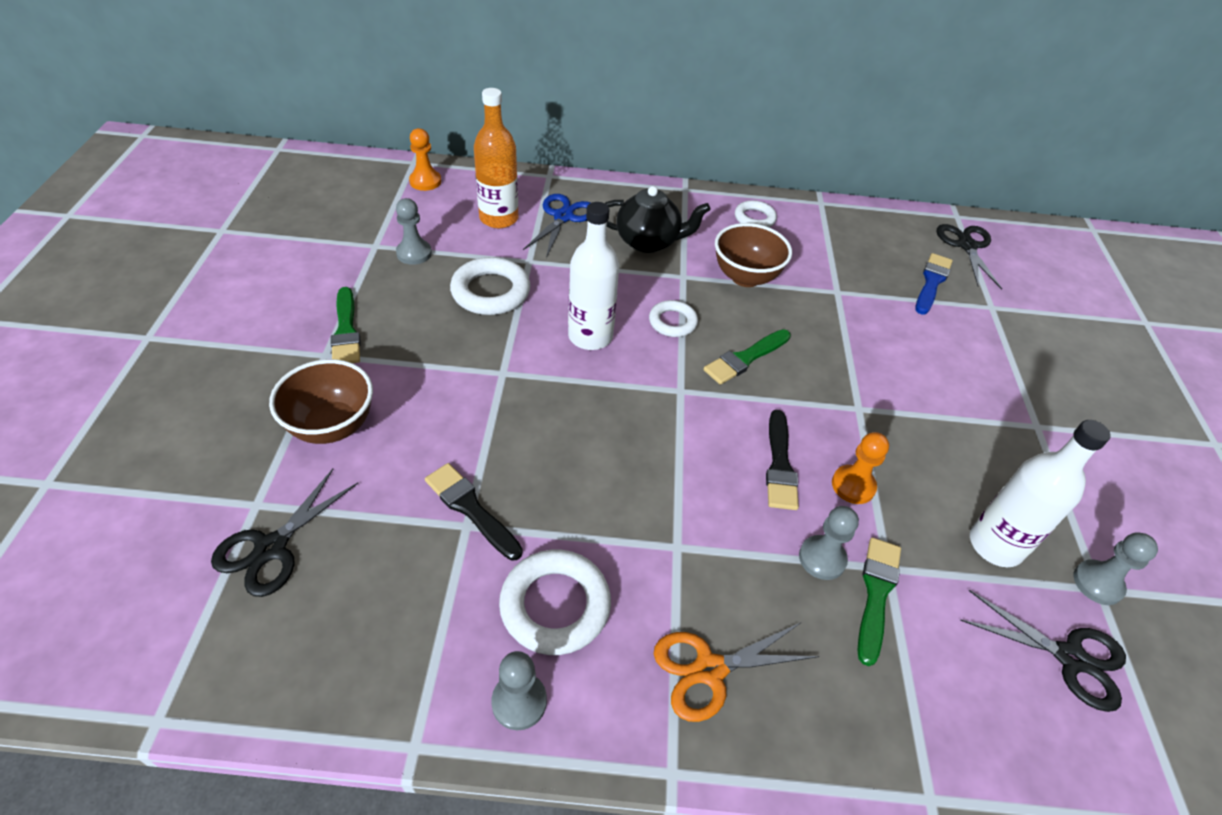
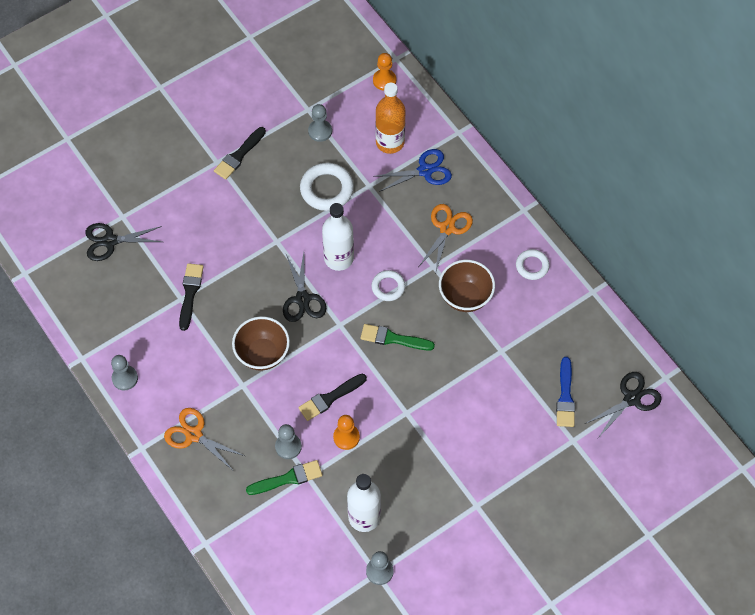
camera: 55 degrees right, 15 degrees up
(332, 426) = (182, 204): brown bowl -> brown bowl (262, 354)
(346, 331) = (239, 155): green brush -> black brush
(555, 605) = (173, 360): white ring -> none
(648, 242) = (447, 228): black teapot -> orange scissors
(932, 282) = (565, 396): blue brush -> blue brush turned 105 degrees clockwise
(1070, 658) = (321, 573): black scissors -> black scissors (302, 299)

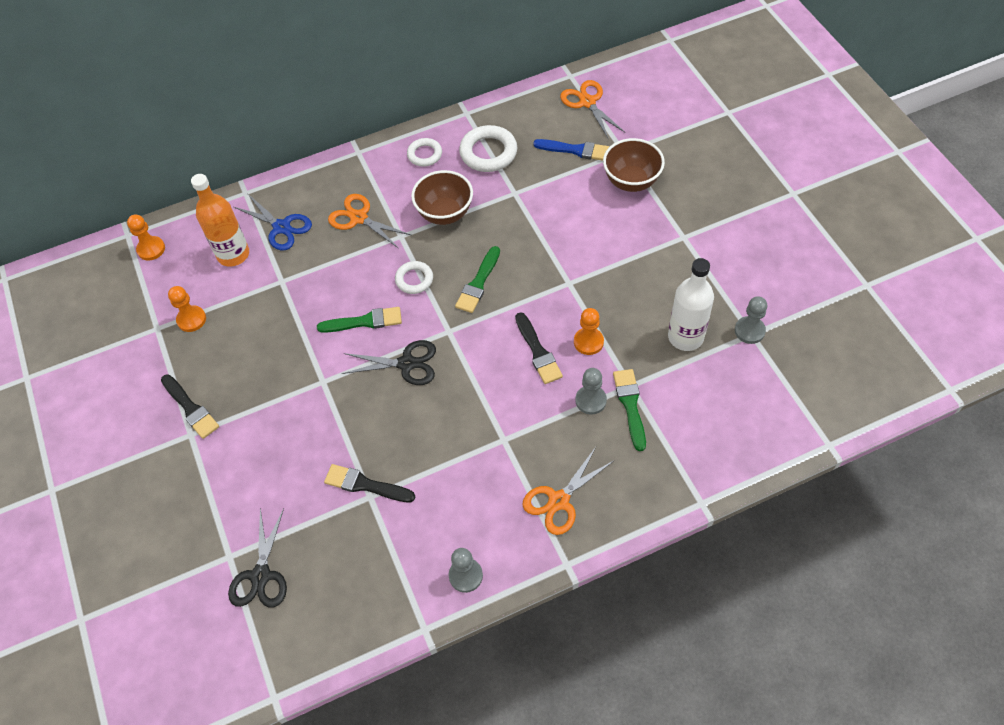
camera: 75 degrees left, 5 degrees down
(262, 354) = (467, 413): brown bowl -> brown bowl (631, 181)
(320, 131) = (191, 319): grey pawn -> orange pawn
(326, 189) = (271, 322): white ring -> white ring (488, 152)
(338, 258) = (364, 321): white bottle -> green brush
(425, 171) = (281, 227): blue scissors -> blue scissors turned 135 degrees clockwise
(632, 399) = (587, 102): black scissors -> orange scissors

